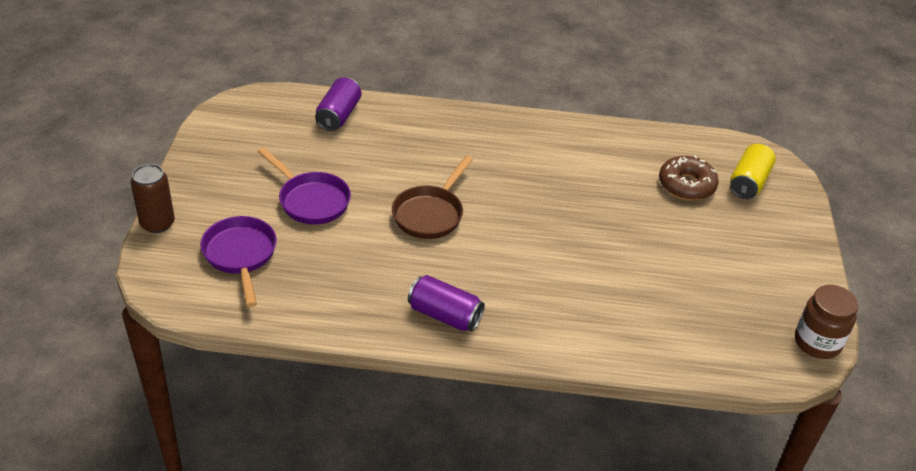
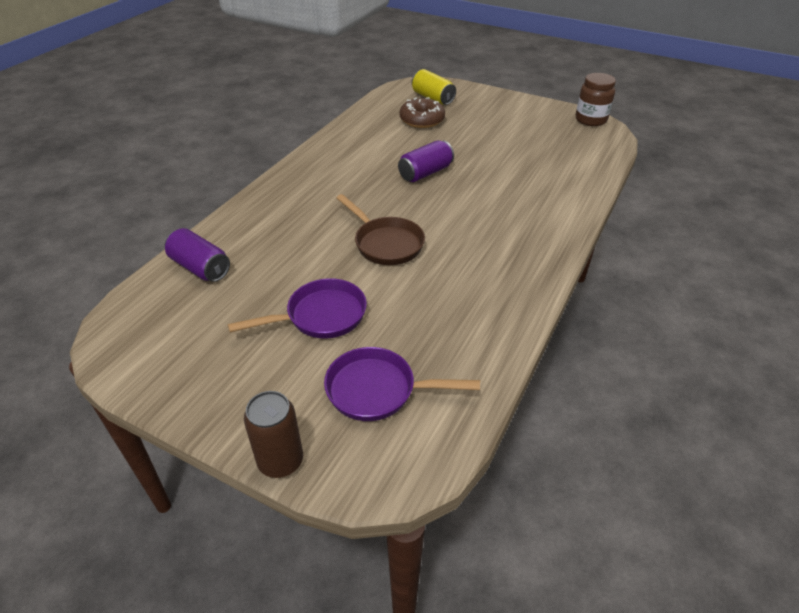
camera: 65 degrees left, 0 degrees up
(445, 315) = (517, 266): purple can -> purple can (425, 173)

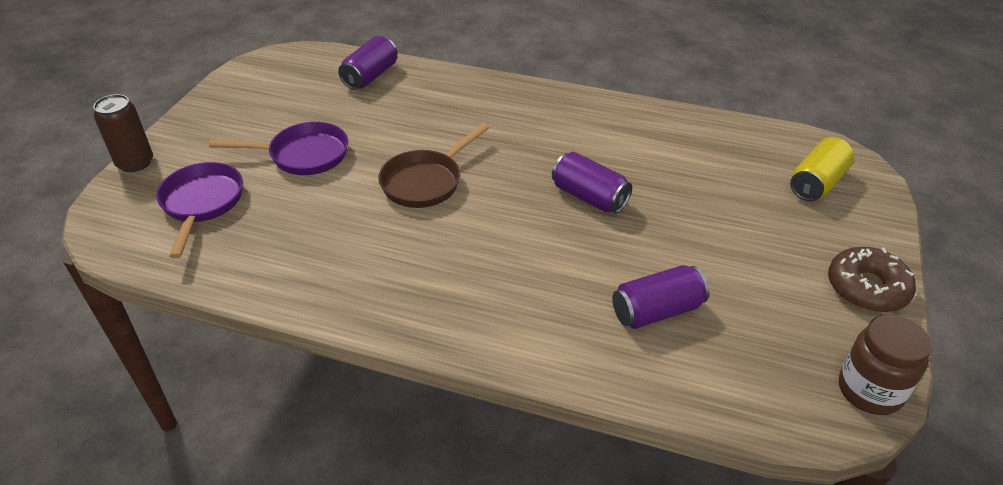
camera: 80 degrees right, 0 degrees up
(320, 316) = (303, 155): purple pan -> purple pan turned 60 degrees counterclockwise
(422, 120) = (737, 179): brown donut -> brown donut (867, 288)
(536, 166) = (657, 311): none -> purple can

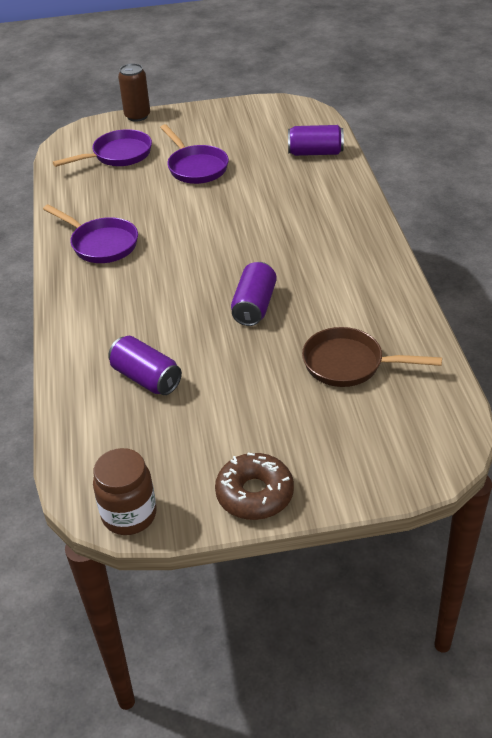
camera: 65 degrees right, 0 degrees up
(376, 274) = (101, 244): none -> purple pan
(426, 181) = (209, 226): brown pan -> brown pan (349, 364)
(817, 183) = (387, 433): yellow can -> none

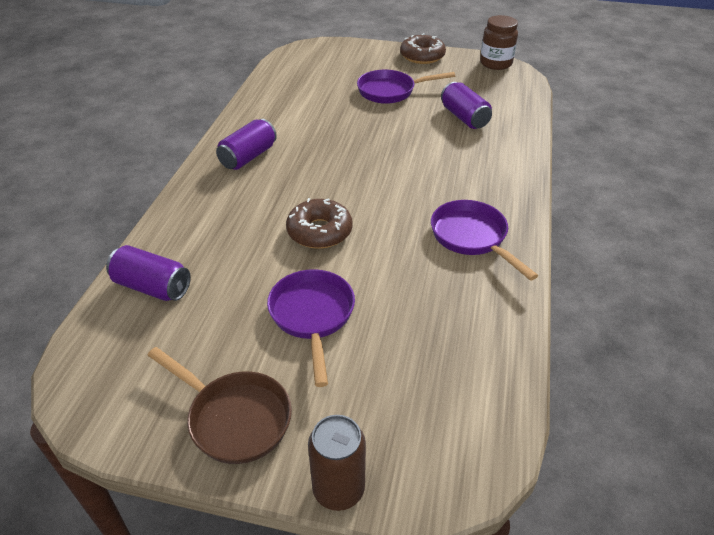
camera: 160 degrees left, 0 degrees up
(118, 155) = (409, 385): purple pan -> purple pan (390, 91)
(228, 214) = (319, 231): none -> brown donut
(254, 306) = (357, 141): purple can -> purple can (248, 157)
(349, 364) = (320, 92): brown pan -> brown pan (234, 418)

